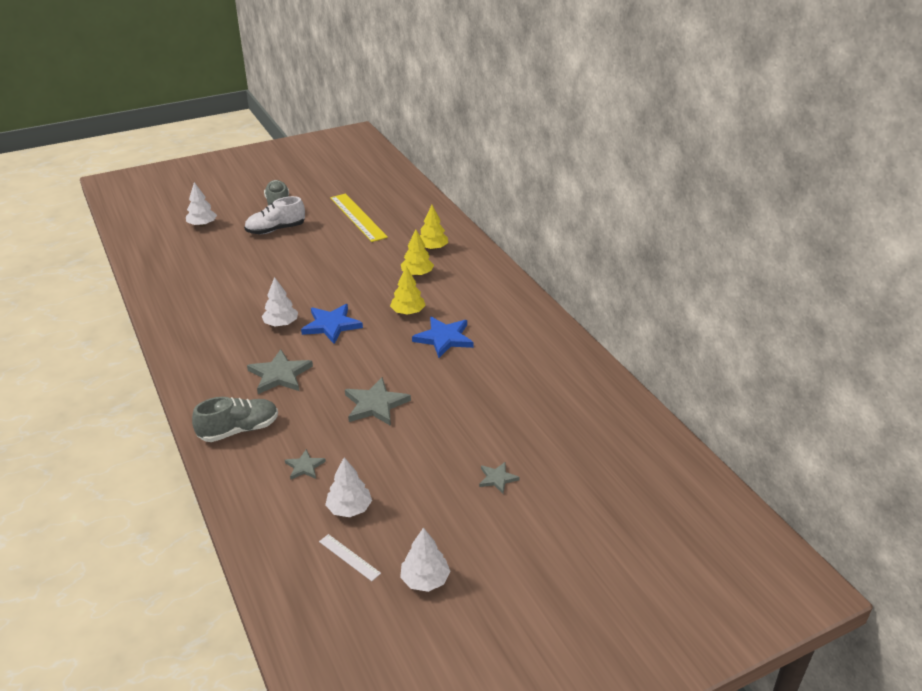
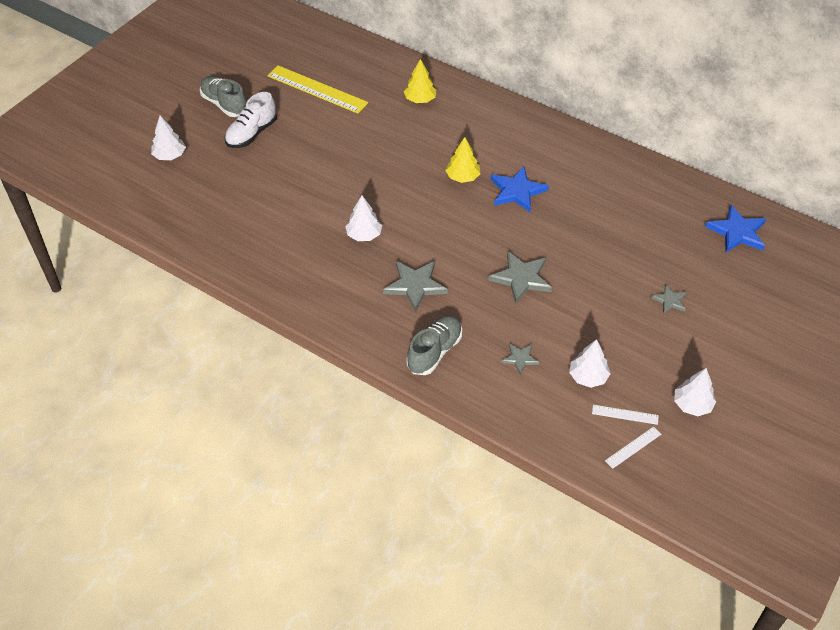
camera: 30 degrees left, 15 degrees up
(326, 590) = (633, 447): none -> white ruler
(331, 325) = (410, 218): blue star -> blue star (737, 232)
(417, 274) = (433, 133): yellow tree -> none

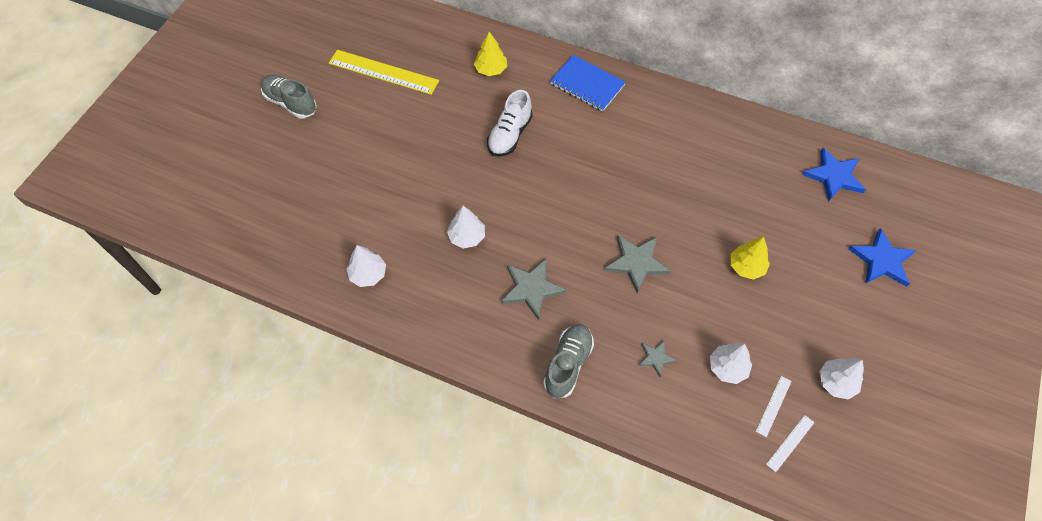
camera: 10 degrees left, 10 degrees up
(170, 155) = (244, 172): white tree -> white tree (368, 274)
(251, 134) = (326, 134): white shoe -> white shoe (509, 135)
(462, 177) = (552, 153): yellow tree -> yellow tree (746, 266)
(510, 123) = (587, 84): none -> blue notebook
(517, 191) = (610, 162): blue star -> blue star (882, 260)
(625, 414) = (773, 406): white ruler -> white ruler turned 60 degrees counterclockwise
(670, 300) = (787, 265): grey star -> none

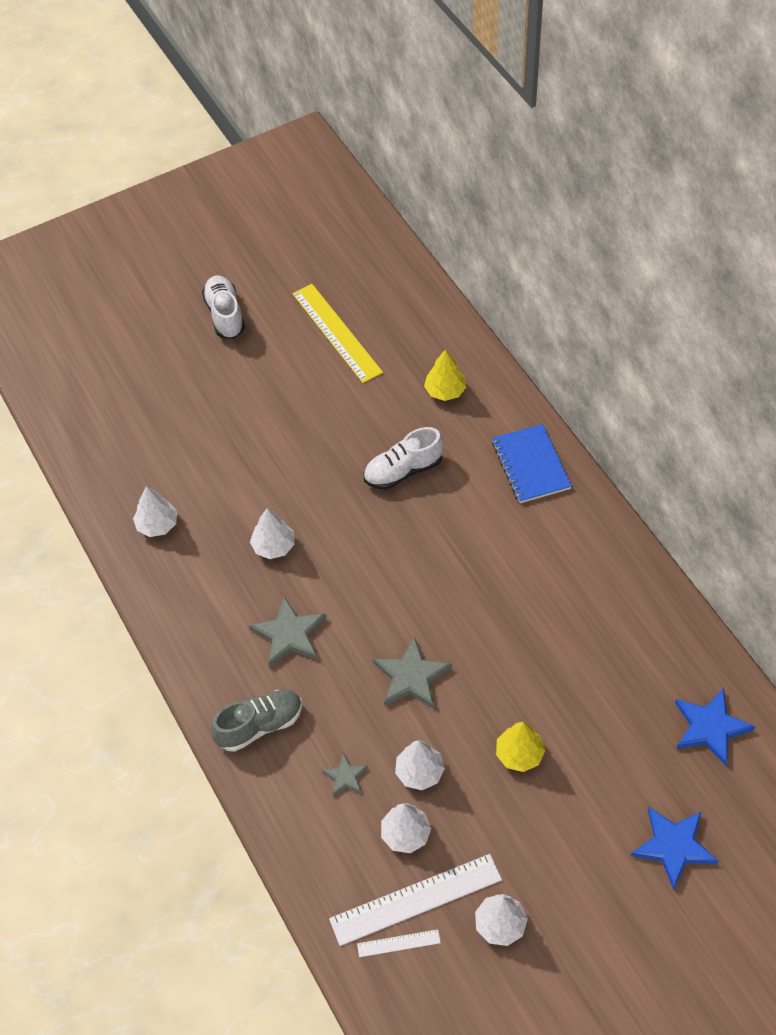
camera: 40 degrees right, 5 degrees down
(290, 103) = (225, 315): grey shoe -> white shoe
(699, 321) = (419, 772): none -> white tree
(773, 406) = (416, 900): white ruler -> white ruler, size x2.15

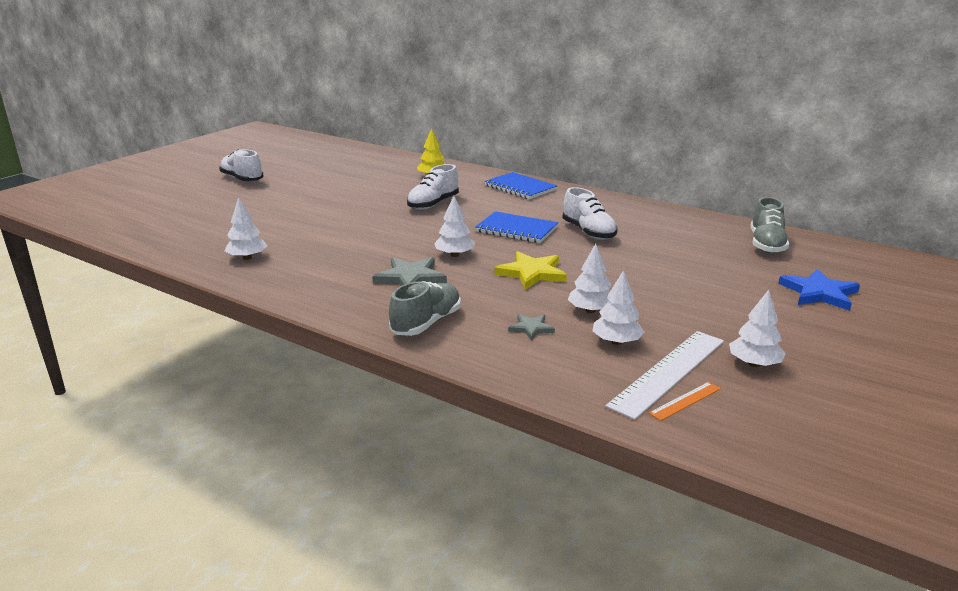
camera: 30 degrees left, 30 degrees down
(273, 546) = (360, 247): white tree -> white tree (454, 255)
(337, 332) = (334, 172): yellow ruler -> none
(398, 943) = (685, 401): white ruler -> orange ruler
(411, 676) = (532, 273): grey star -> yellow star
(457, 574) = (516, 229): none -> blue notebook
(519, 754) = (656, 284): yellow tree -> none
(531, 613) = (588, 232): none -> white shoe
(710, 727) = (766, 244): blue star -> grey shoe

